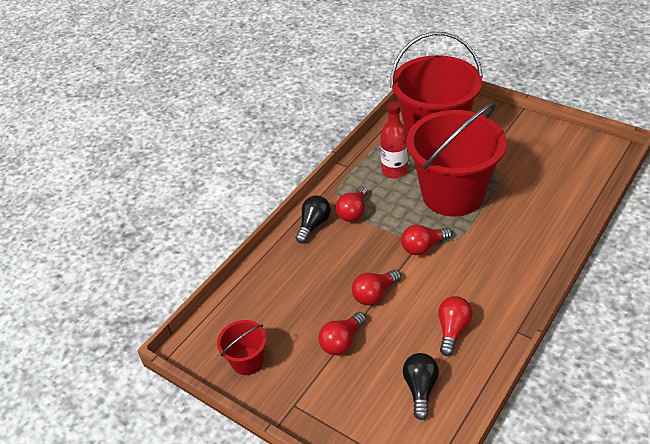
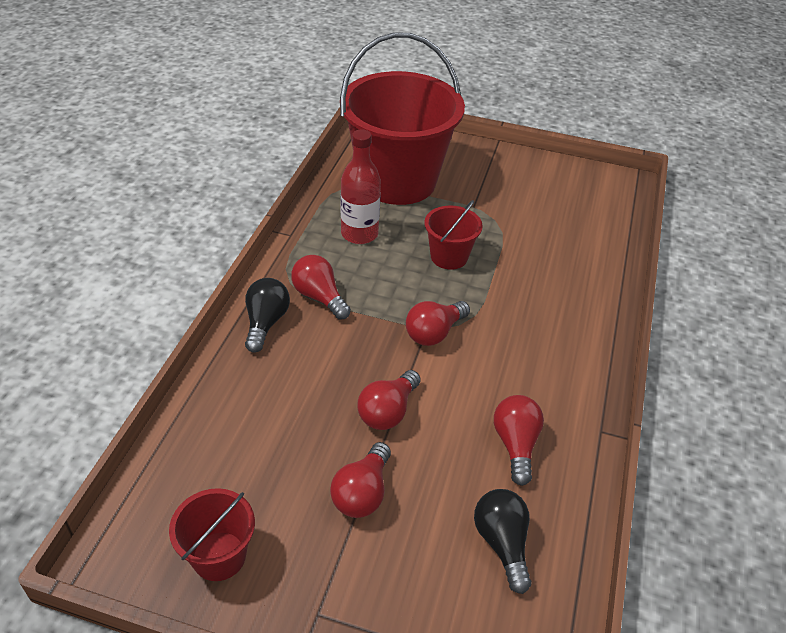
camera: 25 degrees left, 0 degrees up
(353, 212) = (319, 297): red light bulb -> red light bulb turned 135 degrees clockwise
(453, 194) = (449, 257): red bucket -> red bucket, size x0.44

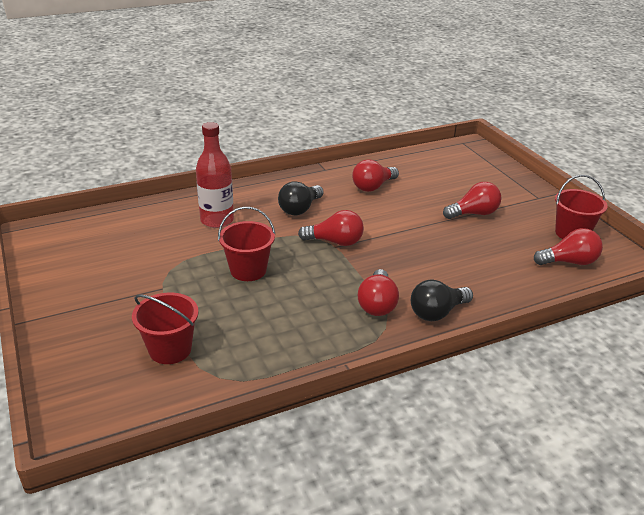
camera: 130 degrees left, 10 degrees down
(359, 234) = (280, 327): red bottle -> red bottle (217, 220)
(388, 411) = (418, 229): red light bulb -> red light bulb (569, 262)
(397, 181) = (170, 349): red bucket -> red bucket, size x0.44
(502, 543) = (430, 172): black light bulb -> black light bulb (300, 209)

